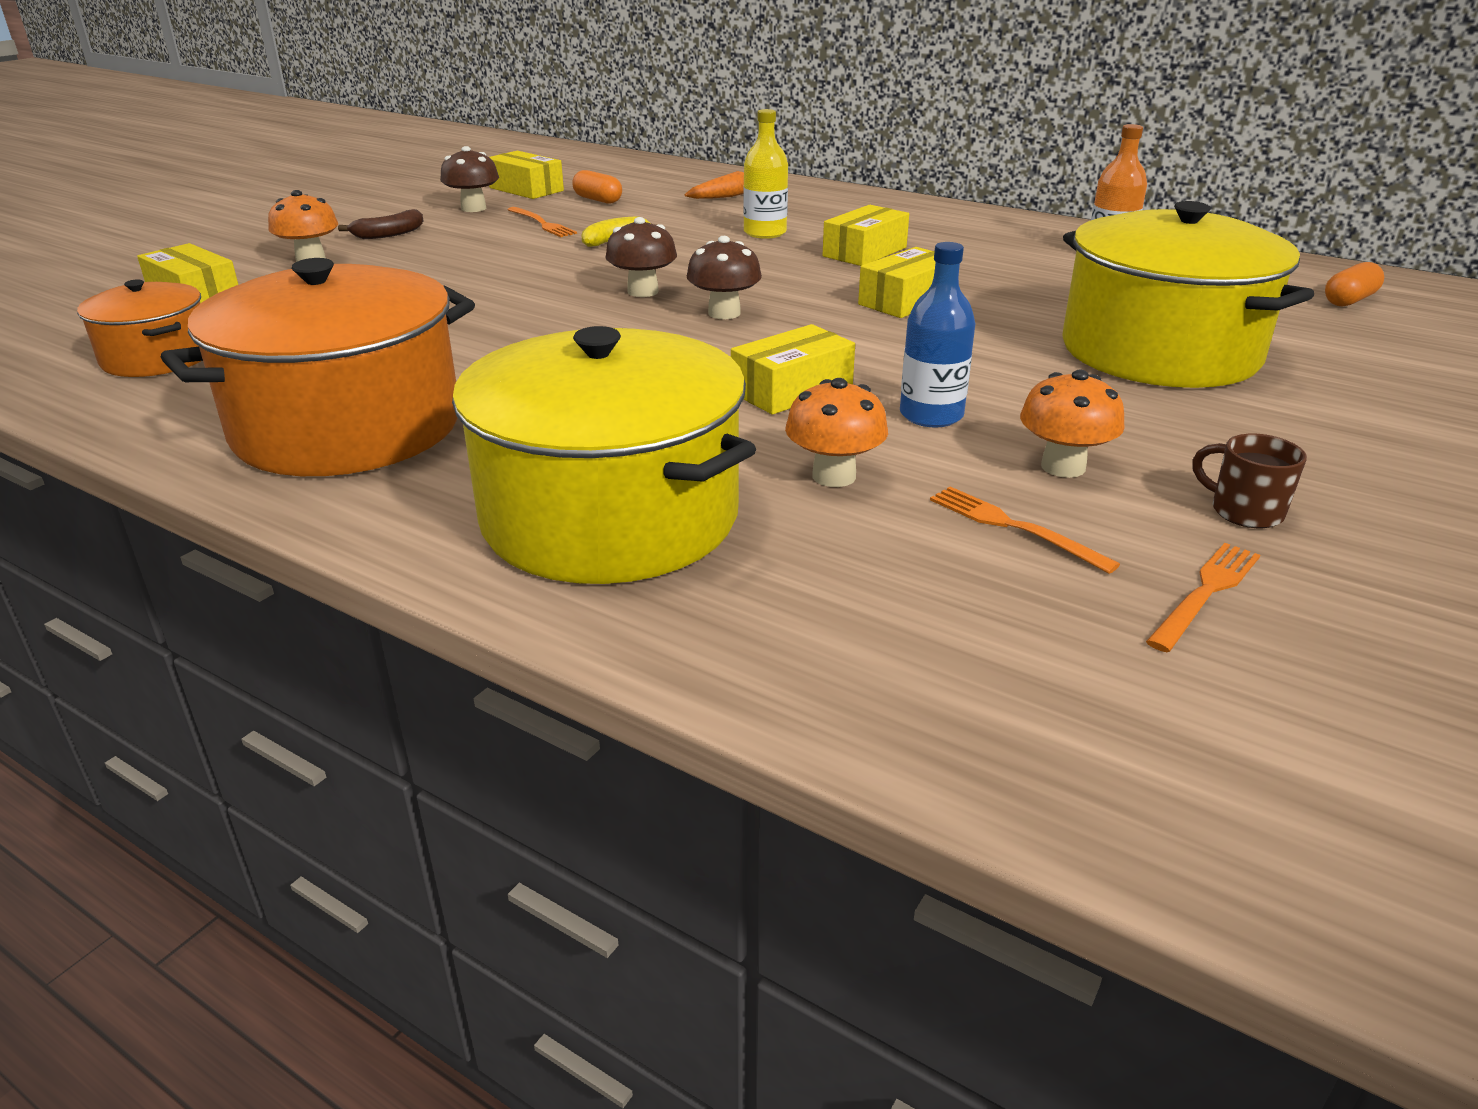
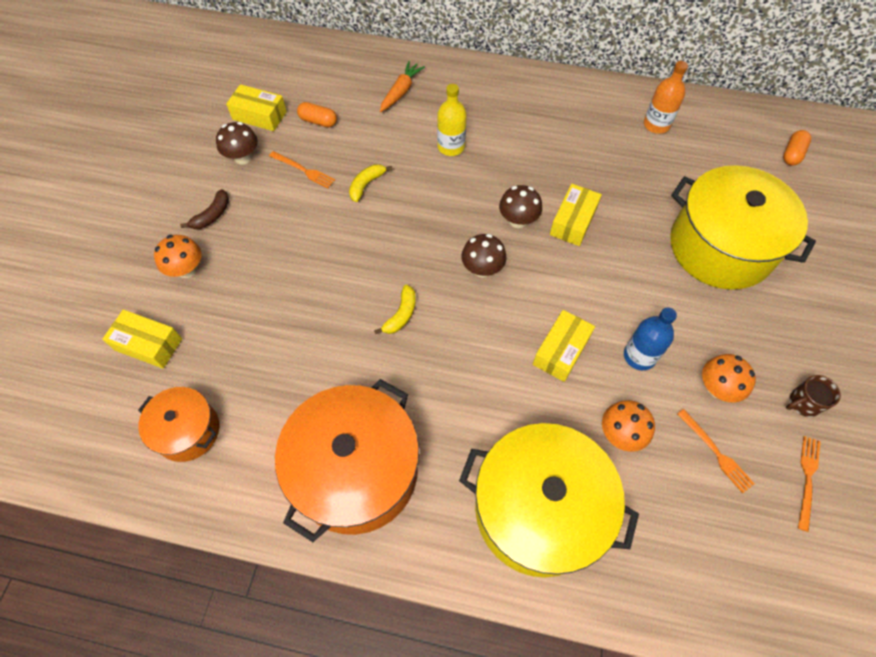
camera: 20 degrees left, 30 degrees up
(562, 326) = (401, 315): none -> yellow banana
(643, 291) = (421, 254): brown mushroom -> brown mushroom (518, 220)
(864, 252) = (522, 159): yellow box -> none
(1014, 527) = (716, 452): orange fork -> orange fork turned 150 degrees counterclockwise
(1244, 511) = (803, 403): brown mug -> brown mug turned 45 degrees counterclockwise

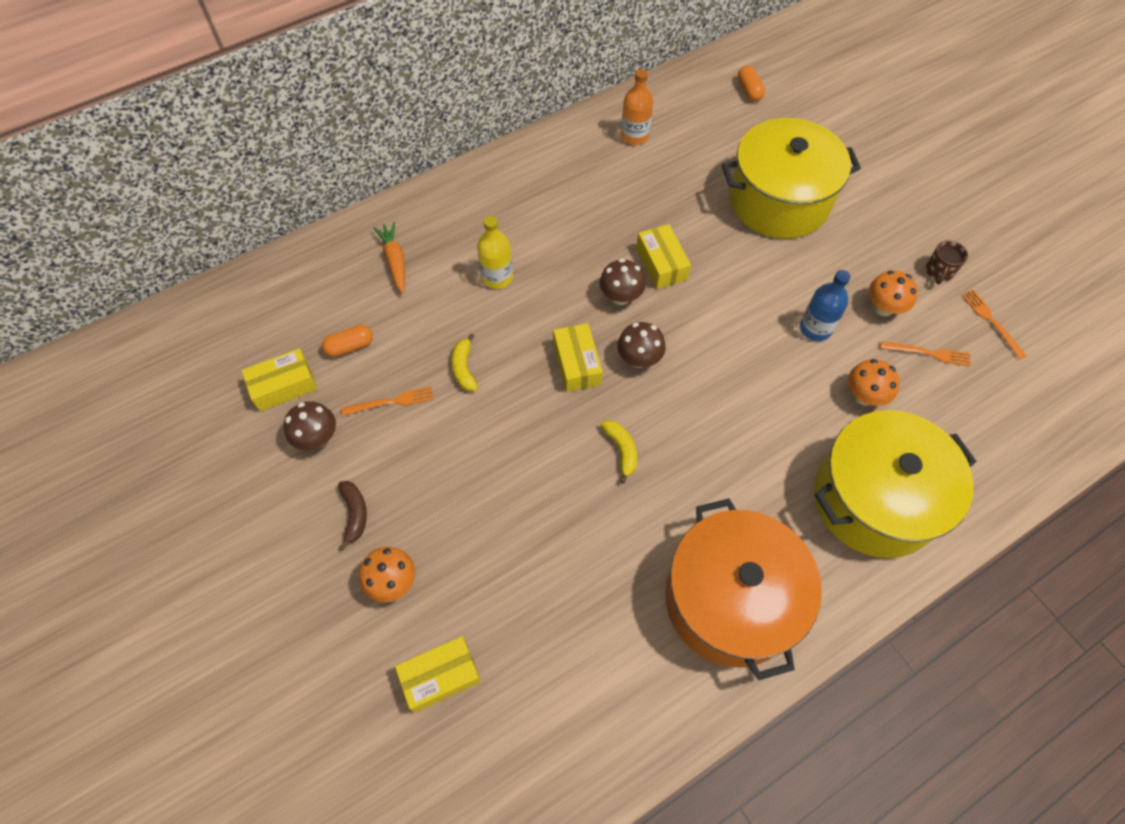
camera: 45 degrees left, 0 degrees up
(188, 431) = (567, 707): orange pot -> none
(561, 351) = (763, 372): yellow box -> yellow box (577, 364)

